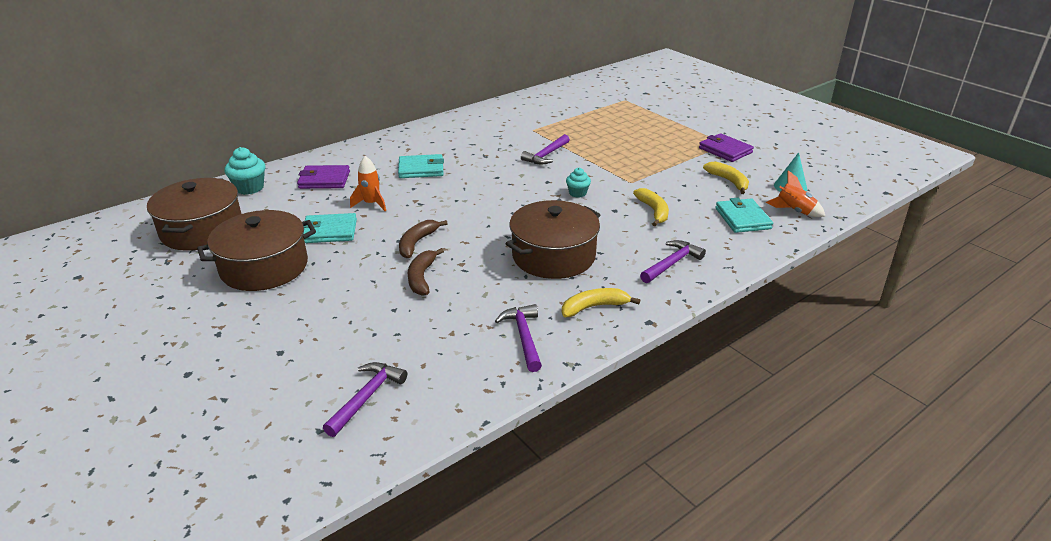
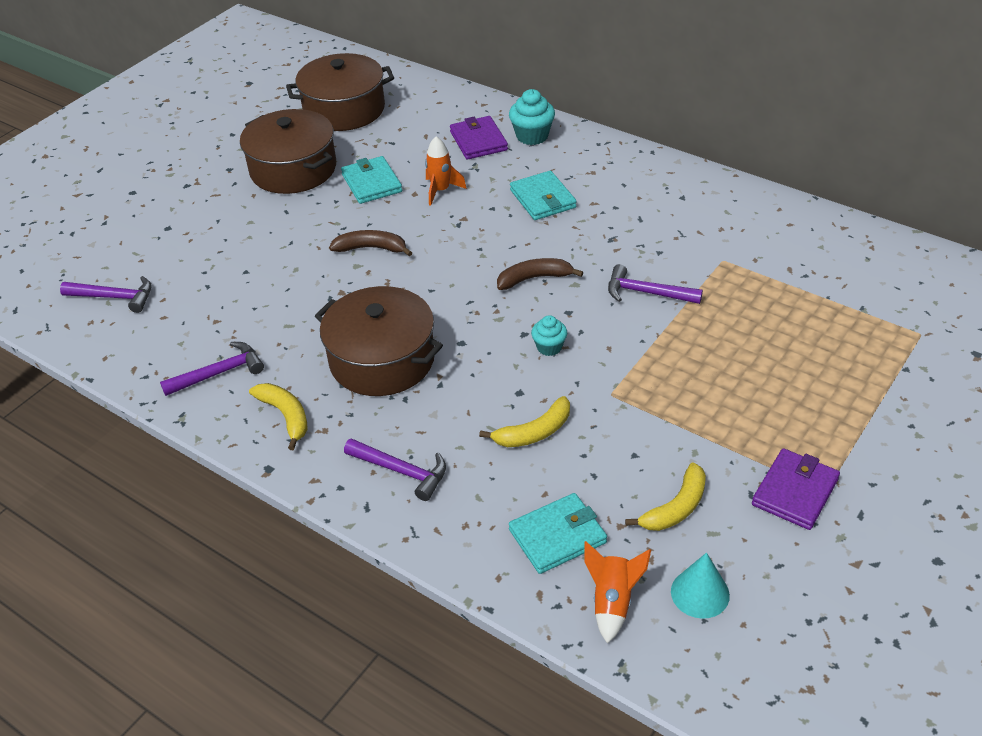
camera: 75 degrees right, 10 degrees up
(249, 188) = (437, 102): turquoise cupcake -> turquoise cupcake (532, 136)
(421, 277) = (305, 272): brown banana -> brown banana (534, 278)

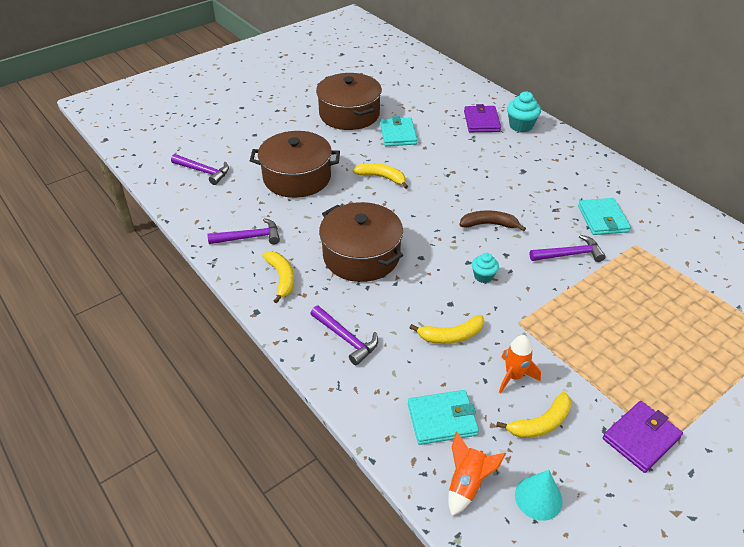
camera: 15 degrees right, 0 degrees up
(344, 109) = (397, 82): brown pot -> brown pot (297, 177)
(371, 248) = (382, 177): brown banana -> yellow banana
(441, 190) = (443, 149): orange rocket -> orange rocket (514, 376)
(542, 199) = (514, 170): turquoise wallet -> turquoise wallet (602, 219)
(647, 293) = (569, 254): purple hammer -> purple hammer turned 135 degrees clockwise

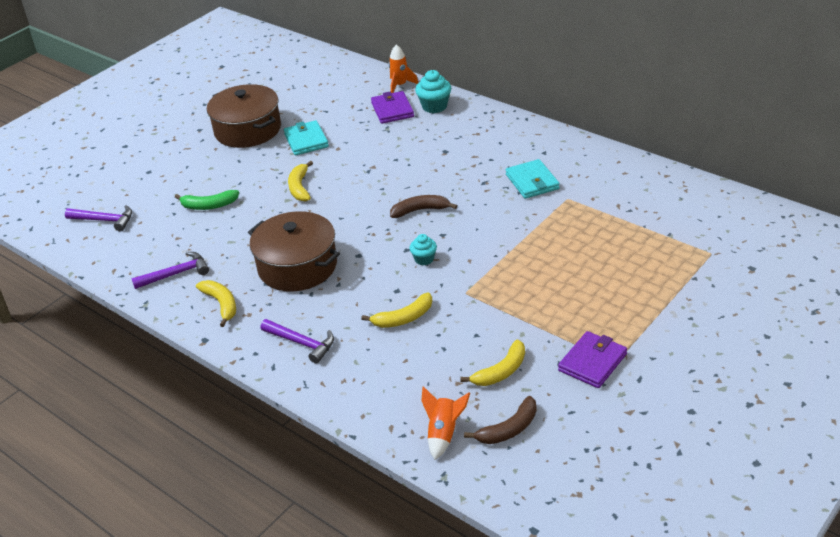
camera: 10 degrees left, 5 degrees down
(297, 177) = (209, 206): brown pot -> green banana
(382, 177) = (300, 187): yellow banana -> yellow banana turned 105 degrees counterclockwise
(442, 419) = (410, 389): turquoise wallet -> none
(514, 376) = (470, 339): orange rocket -> orange rocket (400, 85)
(538, 498) = (509, 429): turquoise cone -> brown banana
(569, 254) = (504, 221): purple hammer -> none

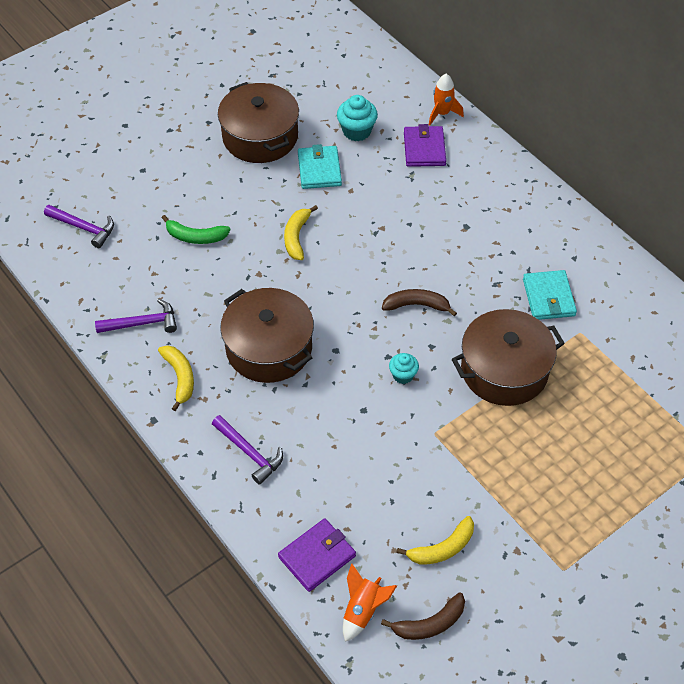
camera: 10 degrees right, 15 degrees up
(404, 318) = (361, 449): yellow banana -> none
(434, 106) = (472, 156): turquoise cupcake -> turquoise cupcake (356, 131)
(511, 237) = (504, 370): none -> brown pot
(592, 362) = (539, 564): purple wallet -> purple wallet (317, 556)

